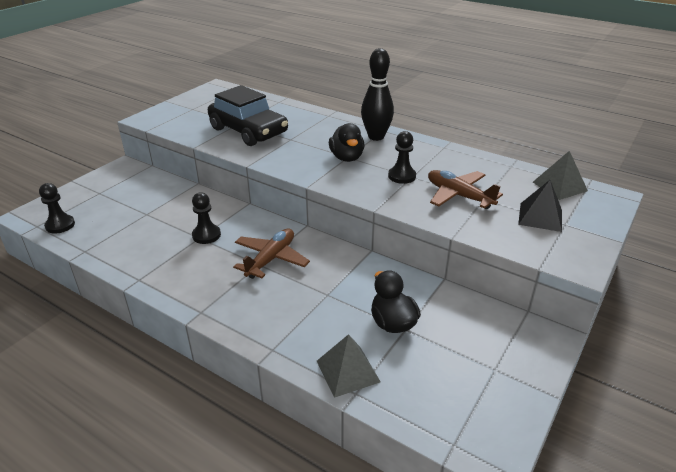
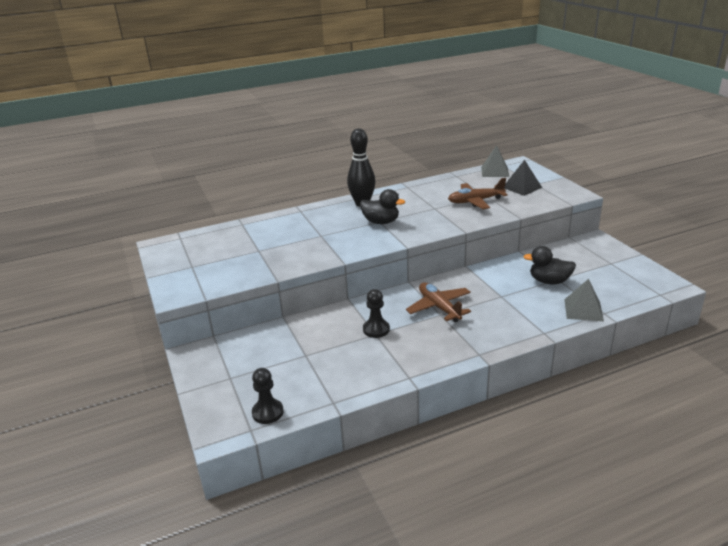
camera: 55 degrees left, 5 degrees down
(248, 131) = (281, 249): black car -> none
(402, 176) = (430, 211): black pawn -> none

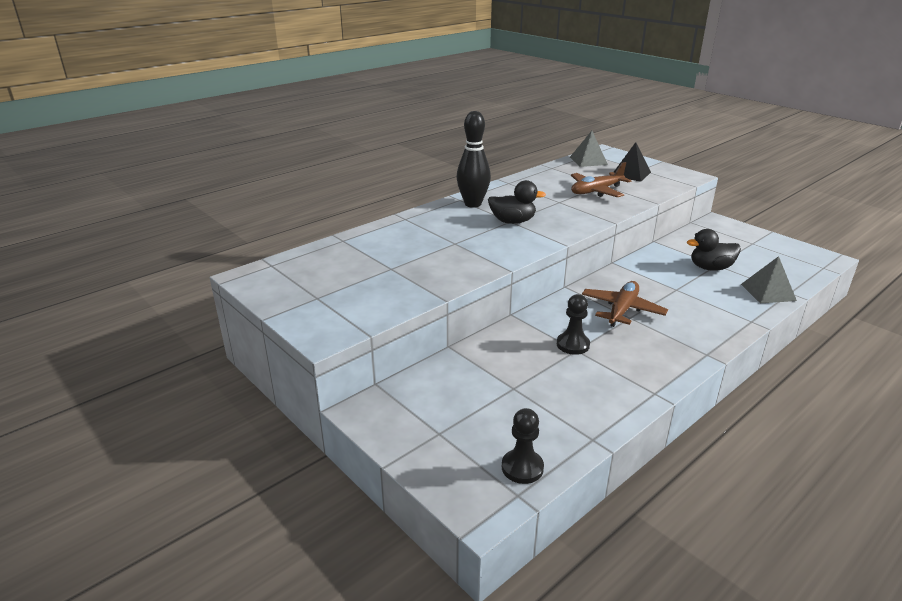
camera: 20 degrees left, 0 degrees up
(439, 307) = (622, 310): brown plane -> brown plane turned 75 degrees clockwise

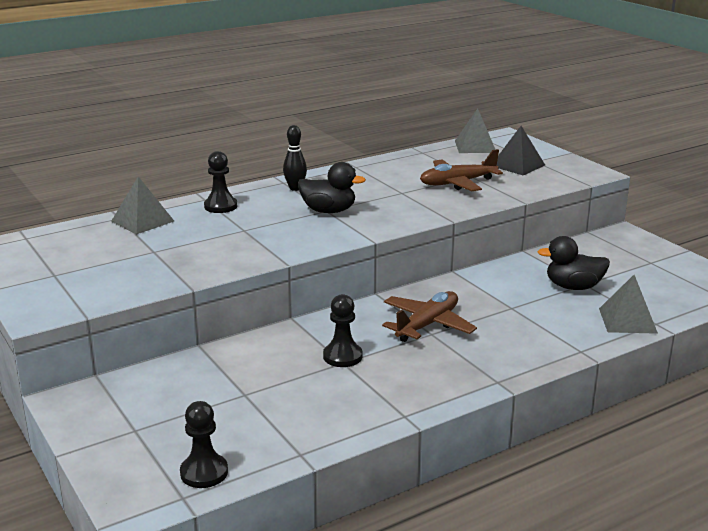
camera: 10 degrees right, 5 degrees down
(364, 242) = (142, 221): none -> grey pyramid
(422, 224) = (220, 206): none -> black pawn
(473, 204) = (295, 188): black bowling pin -> black bowling pin, size x0.58

